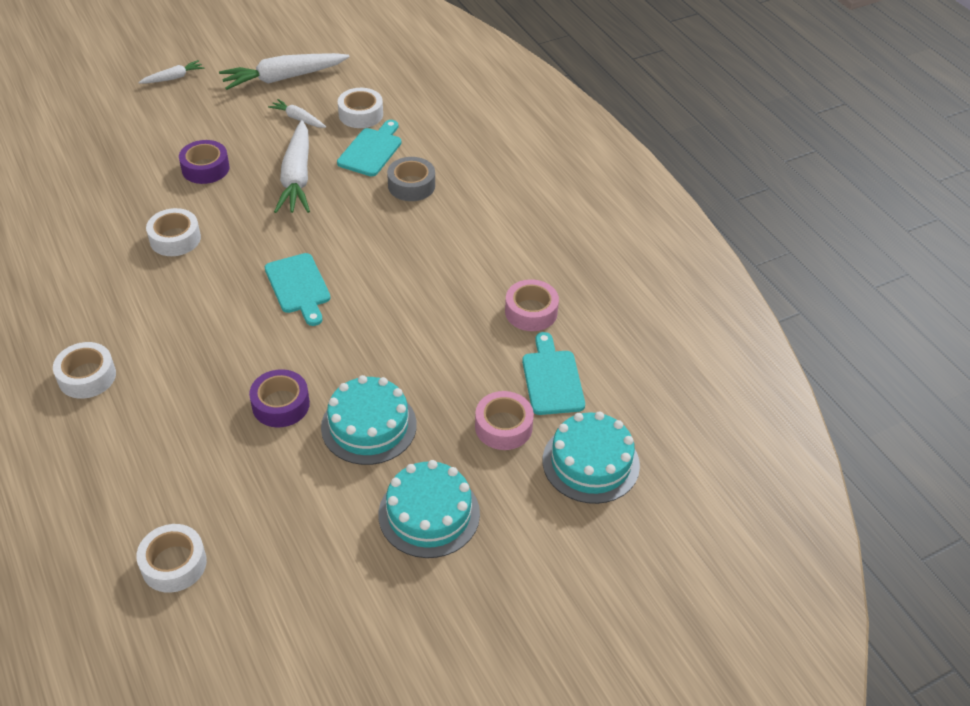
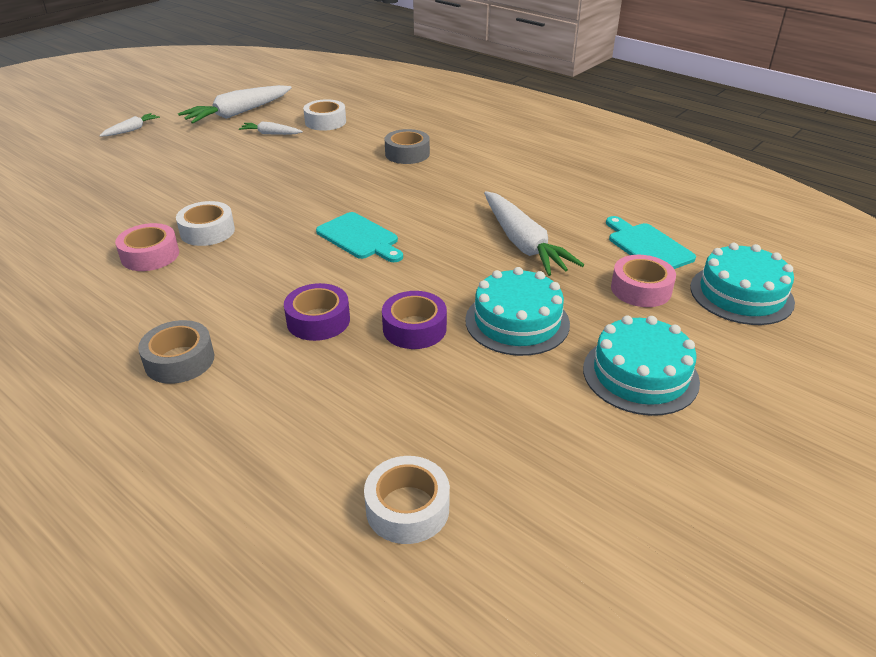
camera: 20 degrees left, 10 degrees down
(87, 376) = (179, 360): white tape -> grey tape
(205, 168) = (204, 179): purple tape -> purple tape (318, 320)
(297, 177) = (299, 168): white carrot -> white carrot (523, 243)
(371, 150) = (353, 140): turquoise cutting board -> none
(531, 312) = (584, 208): pink tape -> pink tape (150, 255)

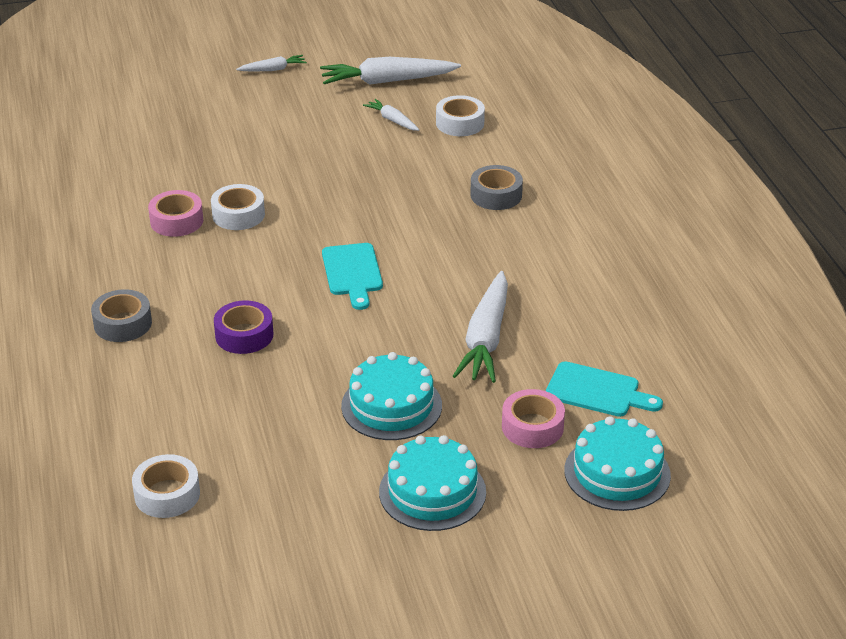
camera: 35 degrees right, 0 degrees up
(414, 328) = (307, 374): purple tape -> none
(647, 246) = (597, 391): turquoise cutting board -> turquoise cutting board turned 105 degrees clockwise

